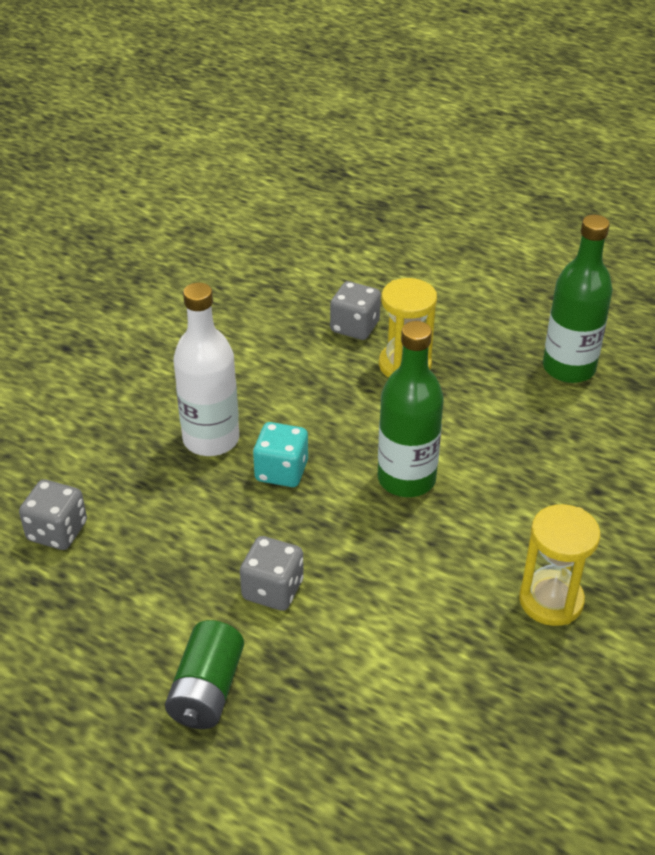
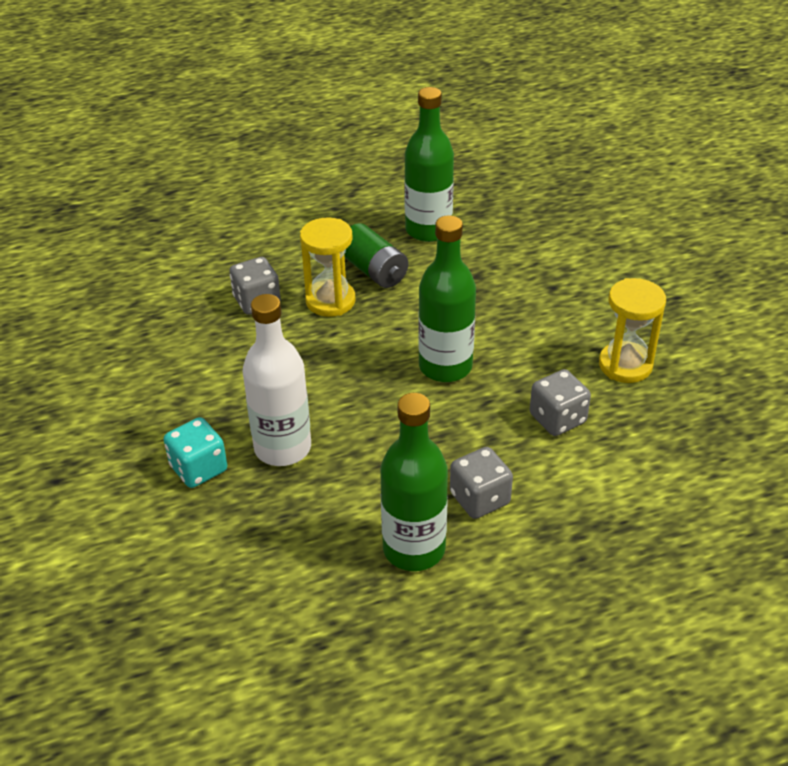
camera: 50 degrees left, 0 degrees up
(57, 531) = (279, 600): grey dice -> grey dice (557, 419)
(178, 579) = (414, 549): none -> green bottle
(206, 690) = (542, 591): green battery -> green battery (374, 271)
(281, 471) = (364, 427): turquoise dice -> turquoise dice (198, 468)

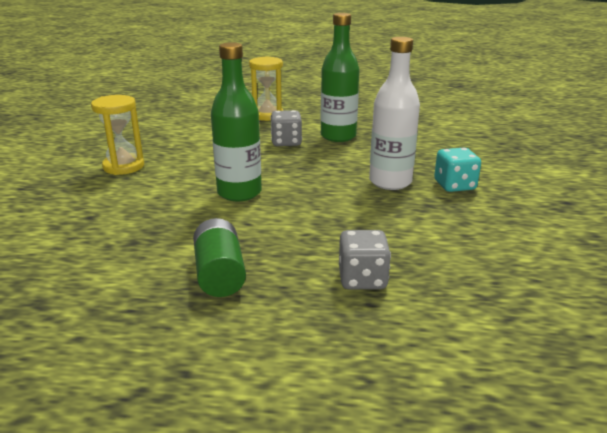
camera: 155 degrees left, 15 degrees down
(330, 301) = (287, 259): yellow hourglass -> yellow hourglass (267, 115)
(428, 230) = (115, 300): green bottle -> none
(557, 419) = (202, 156): grey dice -> none

